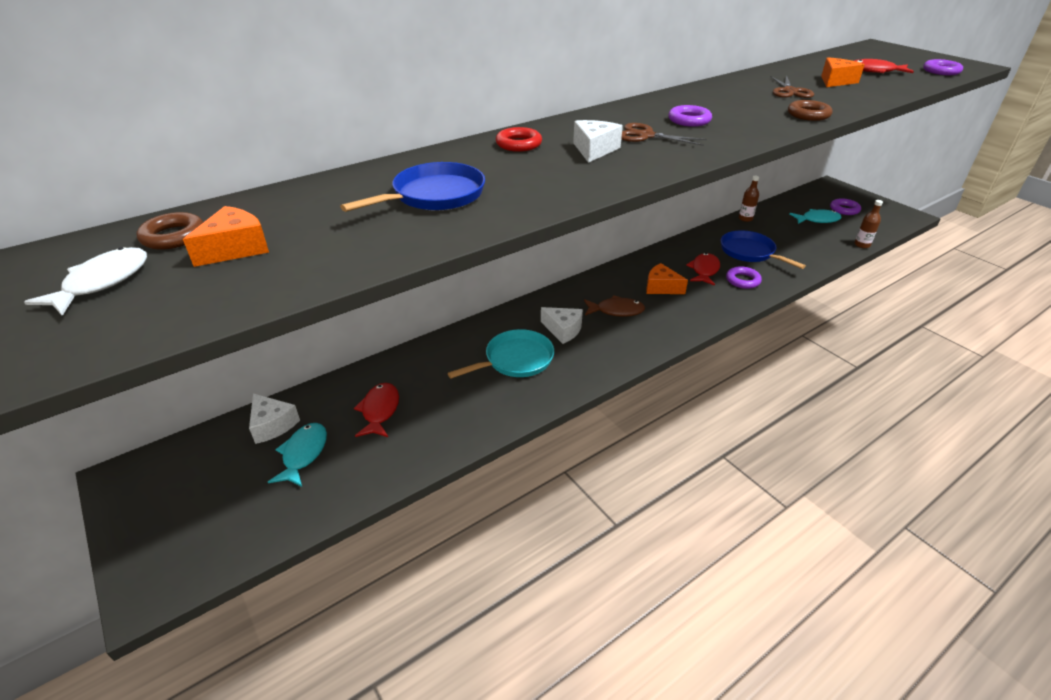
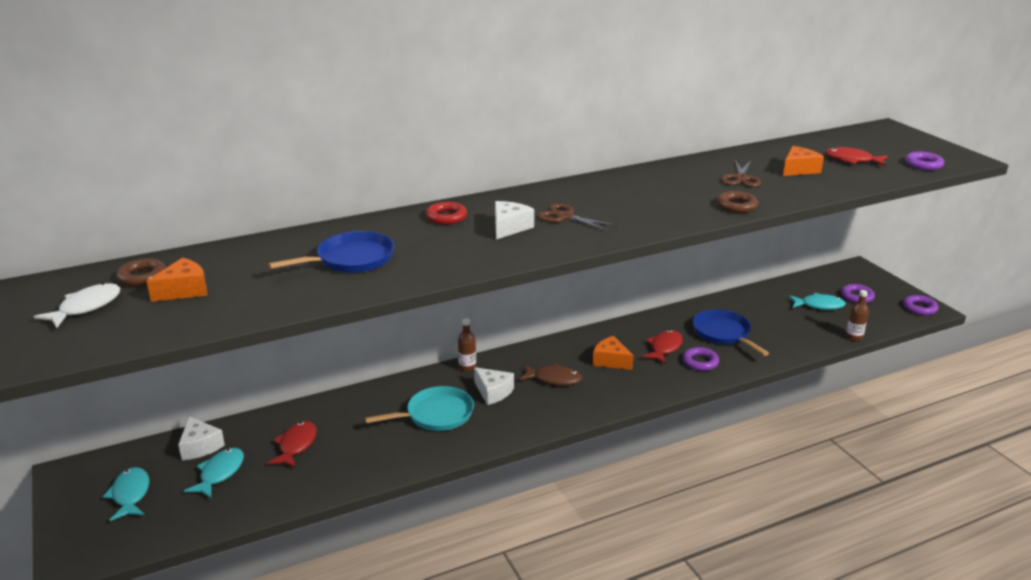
camera: 10 degrees right, 10 degrees down
(204, 494) = (130, 494): none -> turquoise fish
(689, 120) = (616, 204): purple ring -> purple ring (919, 308)
(745, 219) = (738, 297): brown bottle -> brown bottle (467, 367)

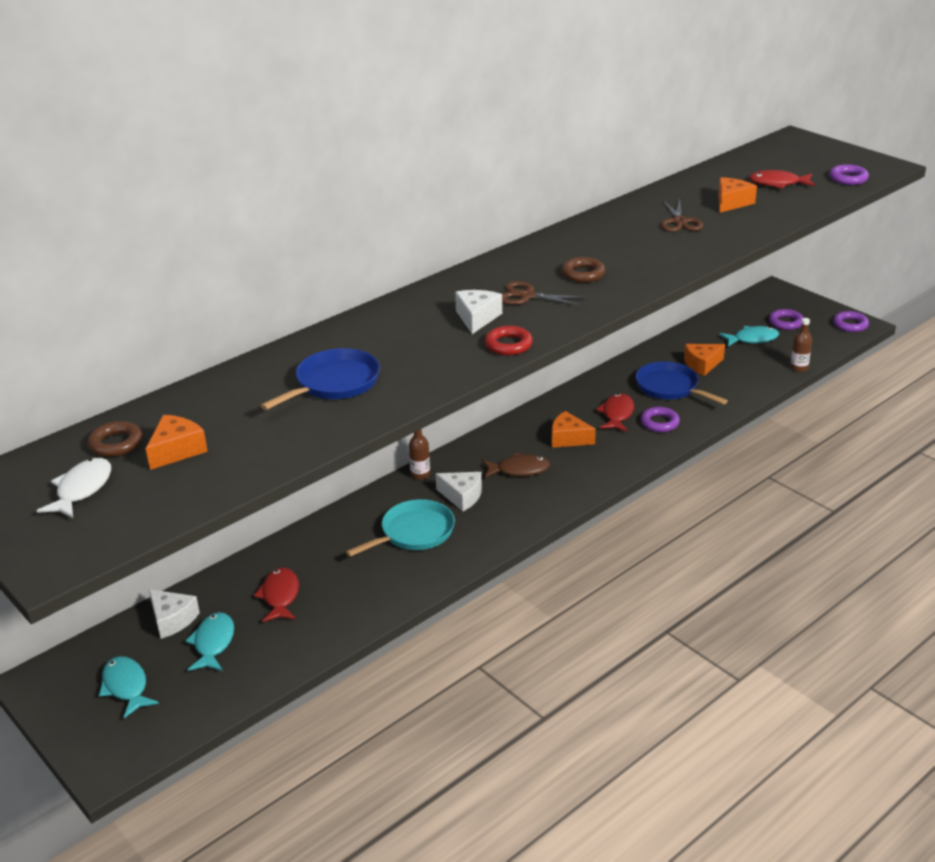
camera: 15 degrees left, 5 degrees up
(446, 217) = (402, 316): red ring -> red ring (508, 345)
(736, 206) = (692, 255): brown ring -> brown ring (583, 274)
(762, 319) = (702, 365): none -> orange cheese

